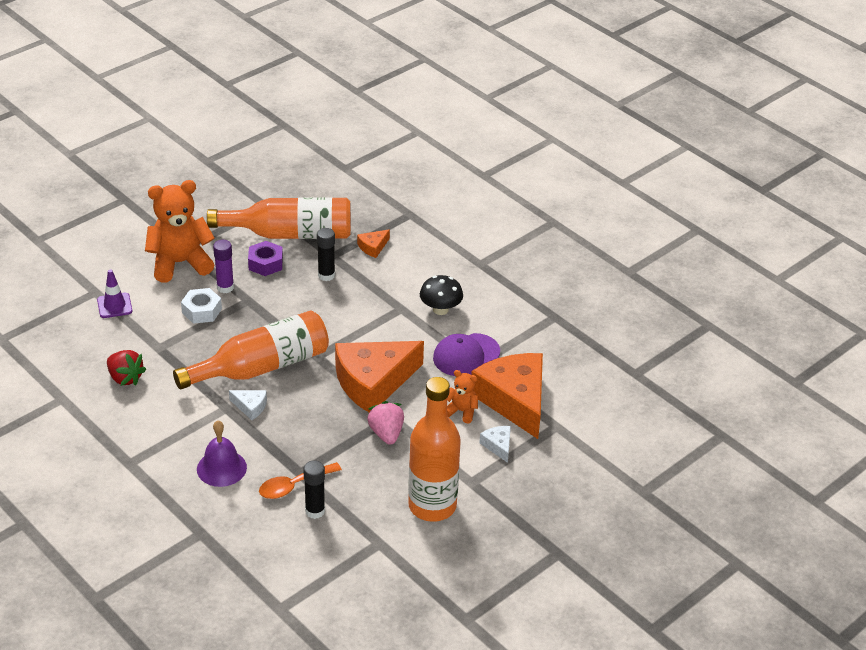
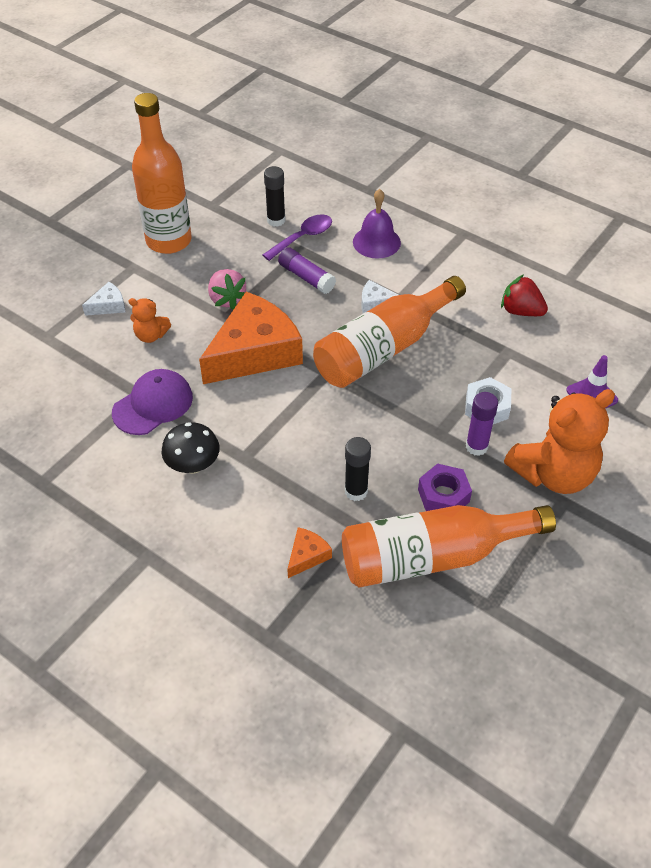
camera: 170 degrees right, 10 degrees up
(294, 486) = (303, 238): orange spoon -> purple spoon
(305, 442) = (306, 277): none -> purple glue stick
(498, 446) = (108, 306): white cheese -> white cheese turned 90 degrees counterclockwise
(514, 400) = (92, 358): orange cheese -> none

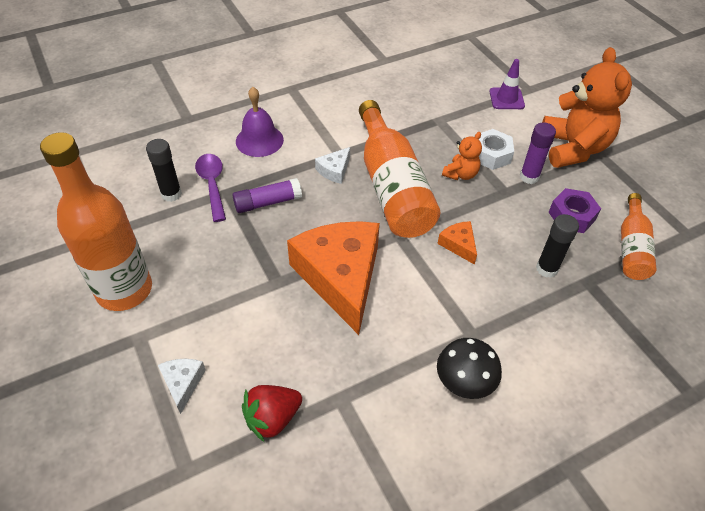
camera: 65 degrees left, 0 degrees up
(151, 335) = (259, 357): orange teddy bear -> orange teddy bear (460, 174)
(153, 404) = (363, 390): purple cap -> none
(227, 299) = (252, 272): pink strawberry -> none
(307, 556) = (607, 330): orange cheese -> orange cheese (459, 245)
(432, 556) = (631, 247): orange bottle -> orange bottle, size x0.56
(521, 311) = (401, 96): red strawberry -> red strawberry (272, 418)

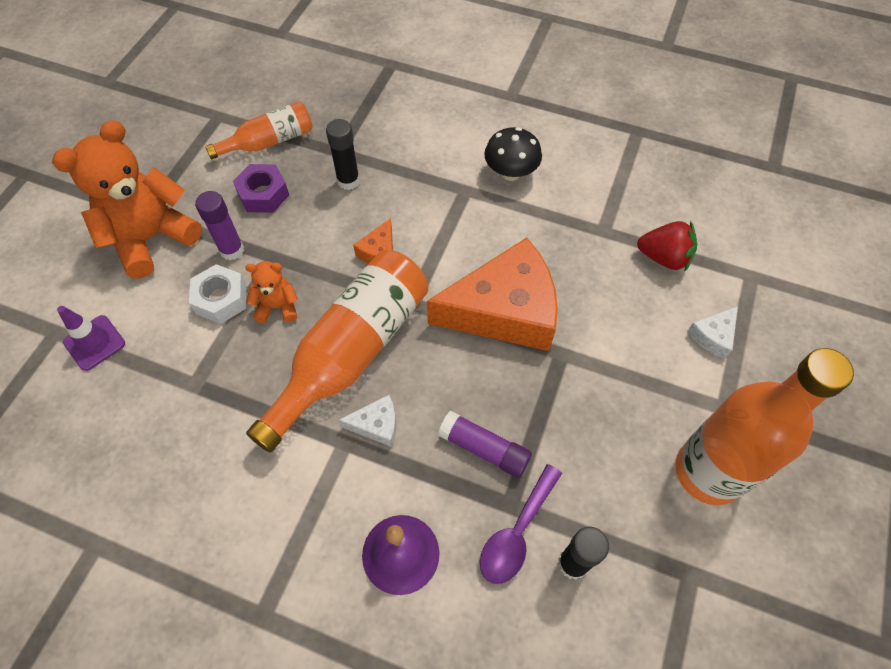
camera: 130 degrees left, 10 degrees up
(341, 277) = (504, 310): orange cheese -> orange cheese turned 135 degrees counterclockwise

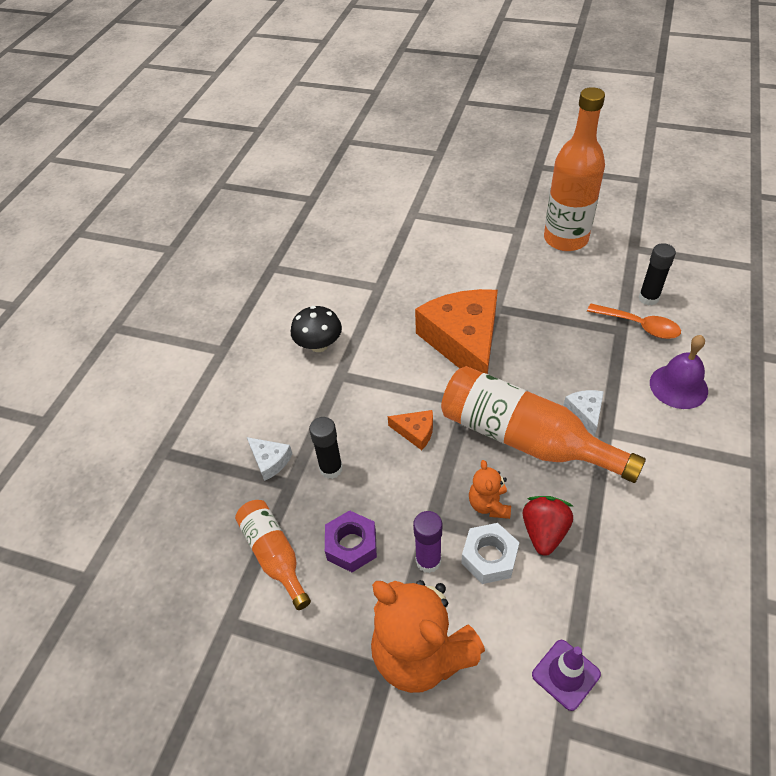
camera: 90 degrees left, 10 degrees down
(484, 449) = (584, 346): purple glue stick -> none
(517, 533) = (639, 326): purple spoon -> orange spoon
(664, 257) = (401, 255): red strawberry -> red strawberry (544, 532)
(713, 336) = (465, 233): white cheese -> white cheese (270, 461)

